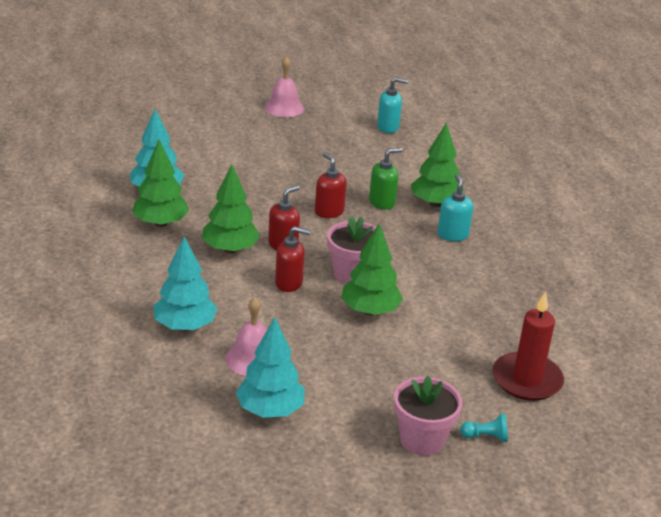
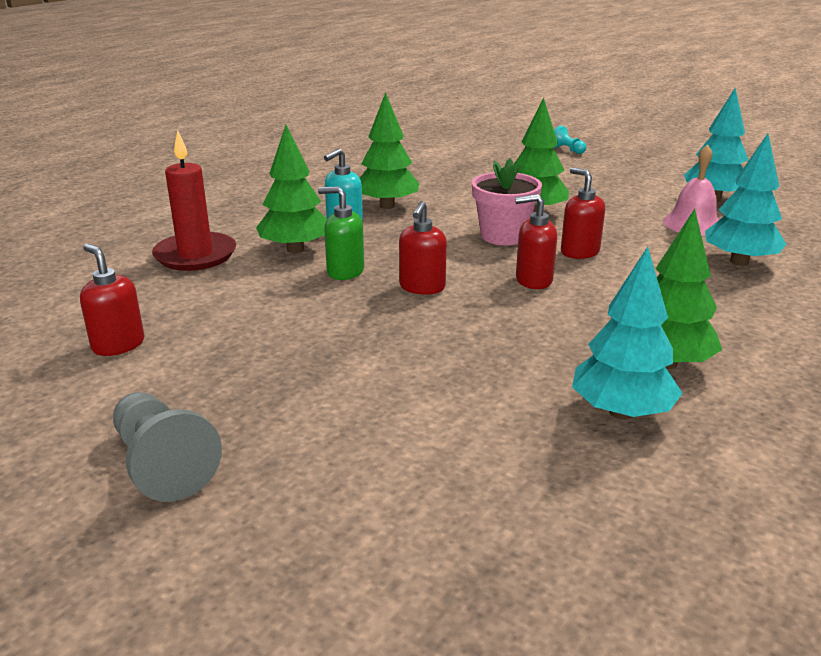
camera: 130 degrees left, 5 degrees down
(230, 249) = (604, 300): green tree -> green tree (387, 206)
(284, 107) = (162, 464): pink bell -> grey pawn
(388, 127) = (118, 345): turquoise soap dispenser -> red soap dispenser
(422, 440) = (614, 160): pink flower pot -> none
(527, 380) = (488, 155): red candle -> red candle (195, 255)

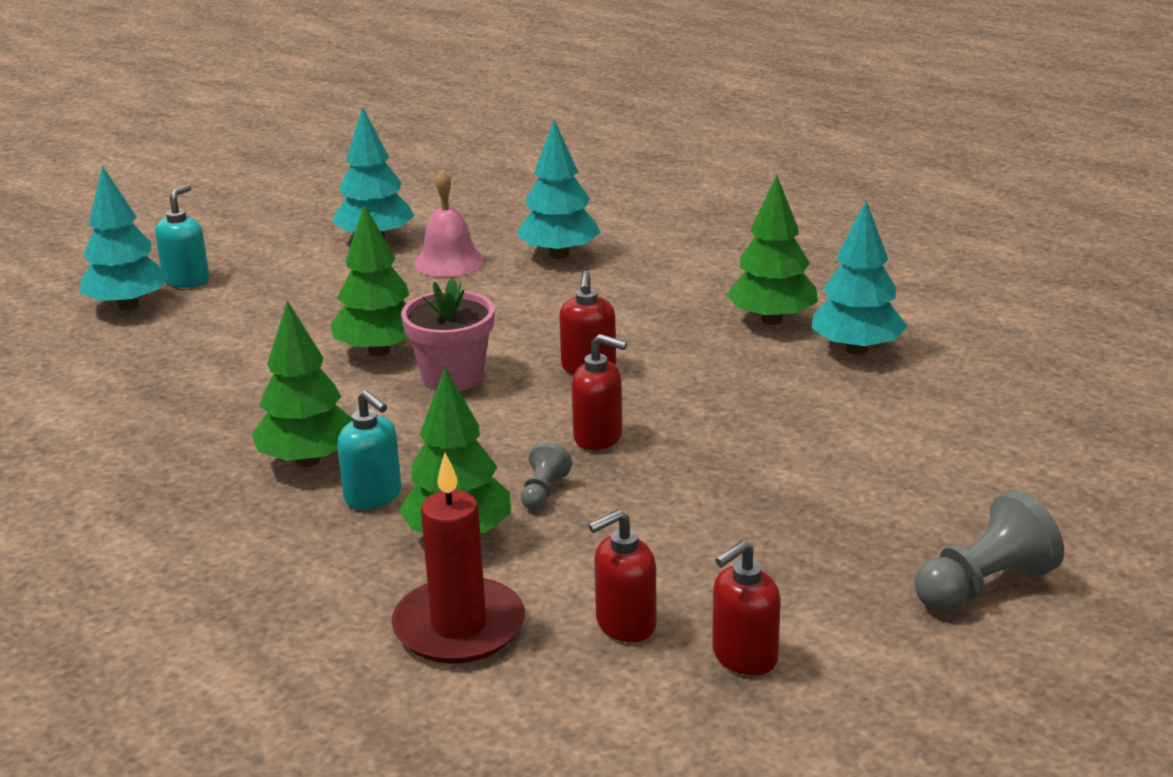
camera: 85 degrees left, 0 degrees up
(345, 271) = (543, 492): green soap dispenser -> grey pawn
(567, 150) = (128, 305): turquoise pawn -> turquoise tree
(579, 252) = (515, 334): red soap dispenser -> red soap dispenser (625, 624)
(610, 158) = (187, 280): none -> turquoise soap dispenser

